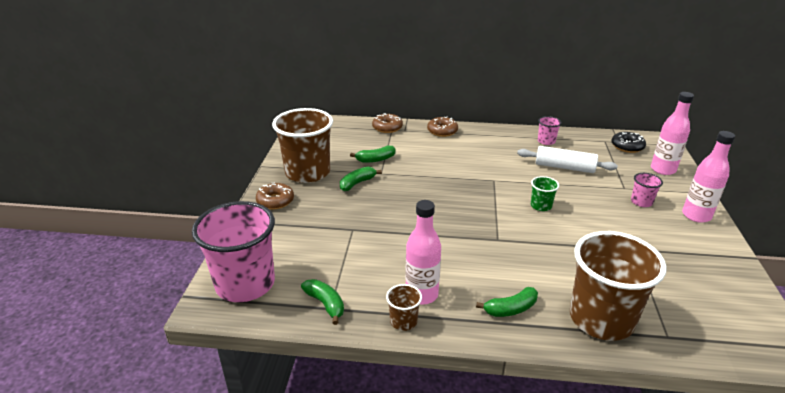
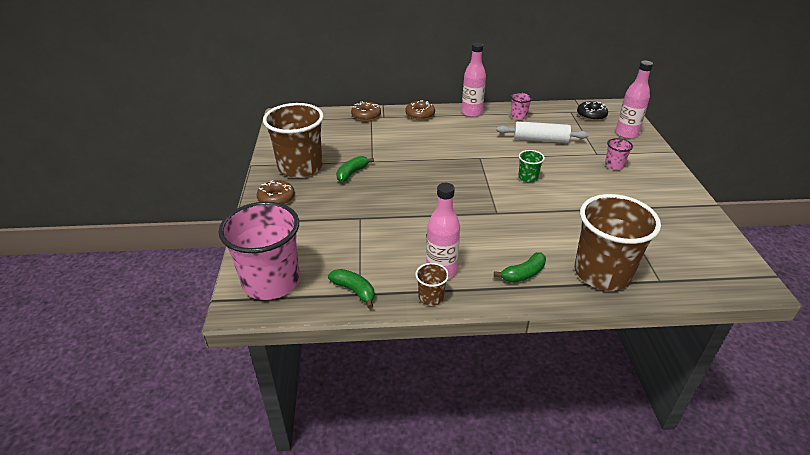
camera: 10 degrees left, 5 degrees up
(375, 159) = (363, 148): green banana -> none
(696, 215) = (662, 173): pink bottle -> pink bottle (471, 113)

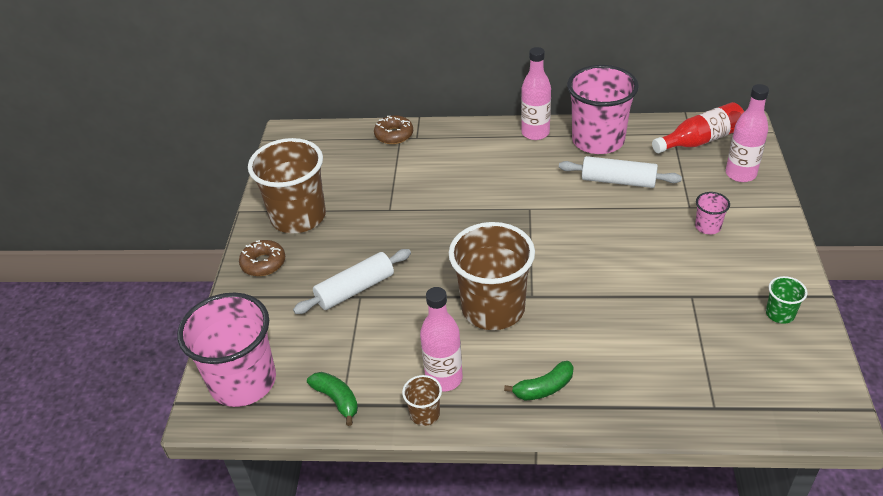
camera: 10 degrees right, 5 degrees up
(352, 173) = (361, 228): green banana -> none
(355, 213) = (355, 289): none -> white rolling pin
(420, 114) = (465, 135): brown donut -> none
(518, 116) = (598, 140): pink cup -> pink cup, size x2.32
(528, 178) = (585, 243): green cup -> green cup (780, 314)
(591, 115) = (700, 140): black donut -> red bottle
(602, 273) = (643, 392): brown cup -> brown cup (493, 308)

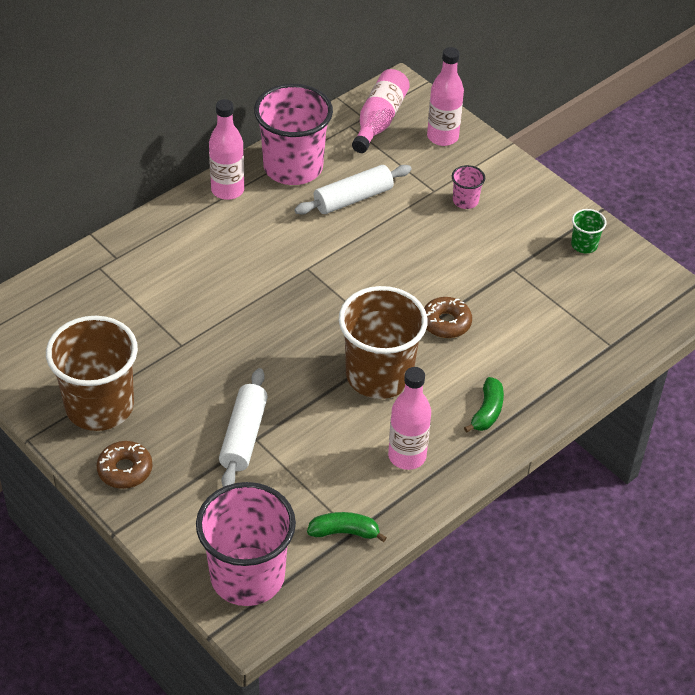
camera: 50 degrees left, 5 degrees up
(394, 135) = (89, 267): brown donut -> brown donut (446, 323)
(425, 414) = (425, 492): brown cup -> none
(700, 140) = (379, 120): red bottle -> pink bottle

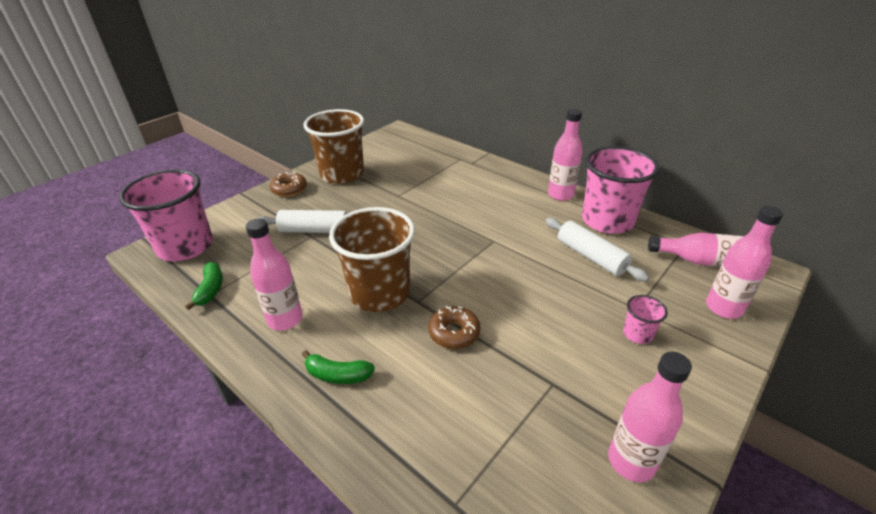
camera: 85 degrees right, 10 degrees down
(584, 245) = (631, 461): green cup -> pink bottle

